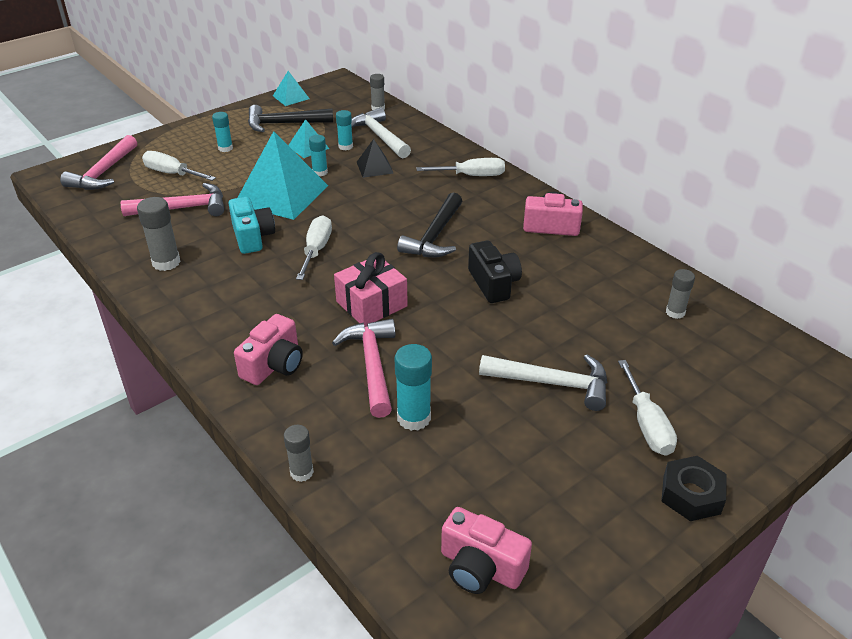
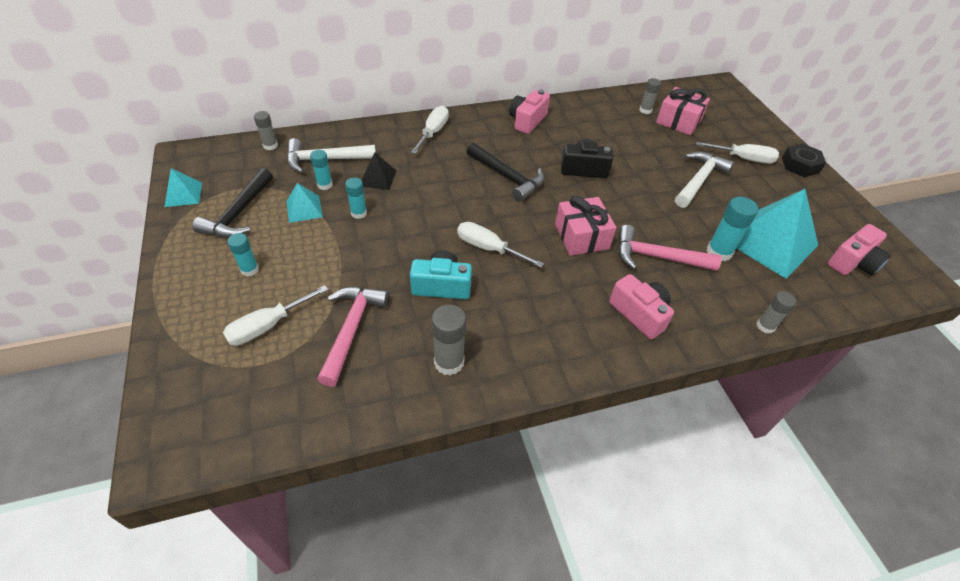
camera: 70 degrees left, 10 degrees up
(104, 172) = (208, 394): pink hammer -> none
(281, 194) = (380, 248): turquoise pyramid -> turquoise pyramid (771, 242)
(680, 347) = (678, 121): none -> pink gift

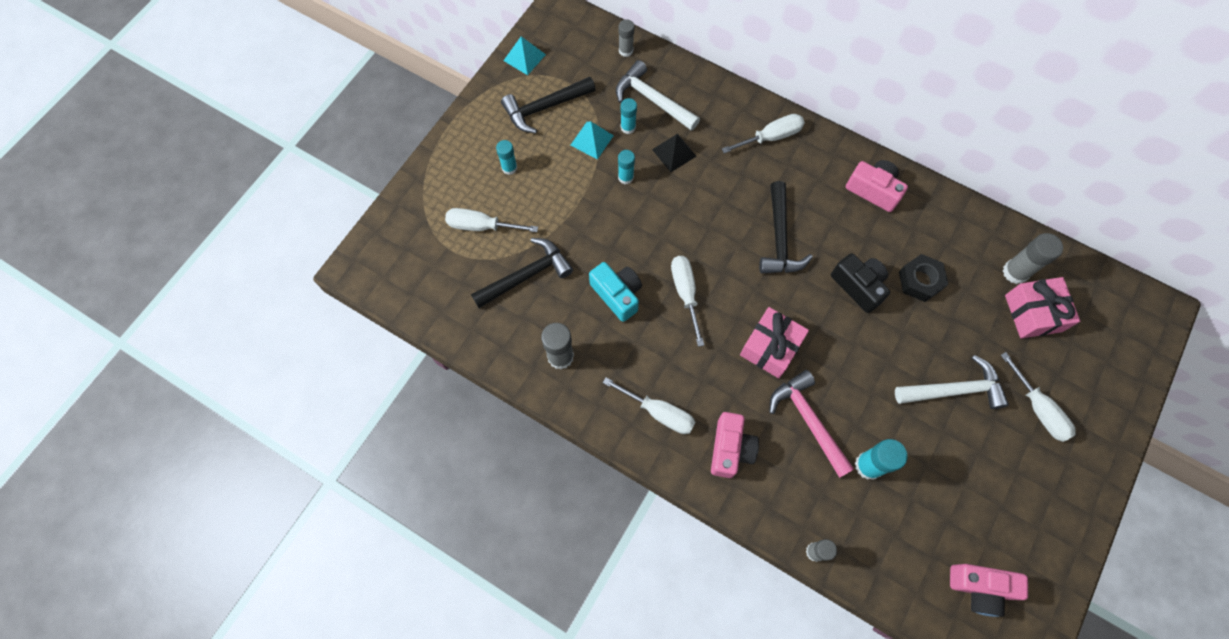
camera: 50 degrees right, 20 degrees up
(351, 330) = (526, 275): pink hammer -> black hammer
(527, 121) = (873, 190): pink camera -> pink camera turned 45 degrees clockwise
(567, 334) = (659, 412): none -> white screwdriver
(645, 110) = (1015, 272): grey glue stick -> grey glue stick, size x1.56
(771, 242) = (930, 502): turquoise pyramid -> none
(800, 165) = (1091, 468): black nut -> black nut (920, 281)

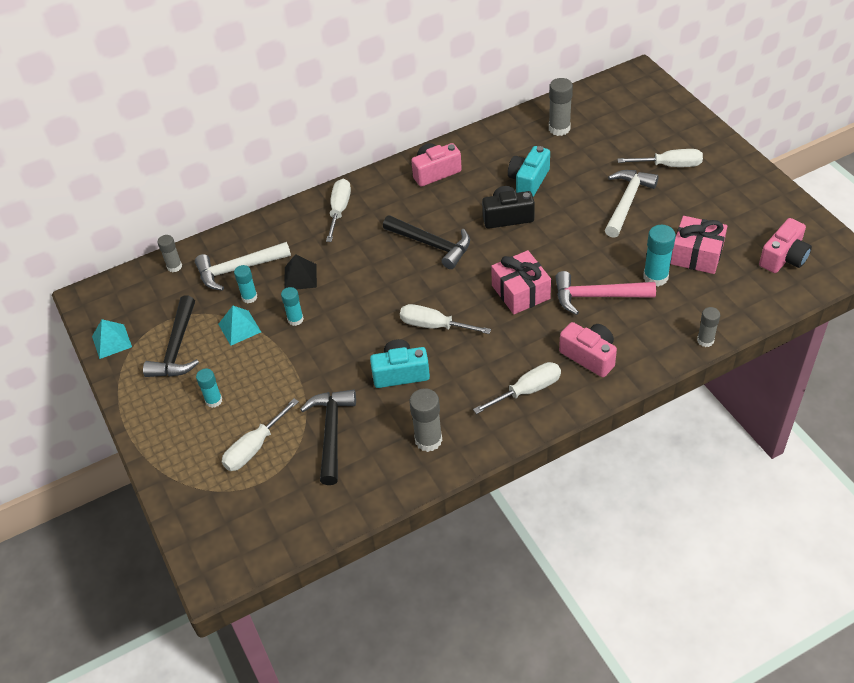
camera: 55 degrees left, 20 degrees down
(920, 281) = (528, 181): black nut -> turquoise camera
(1033, 313) = (597, 134): pink gift -> pink gift (696, 255)

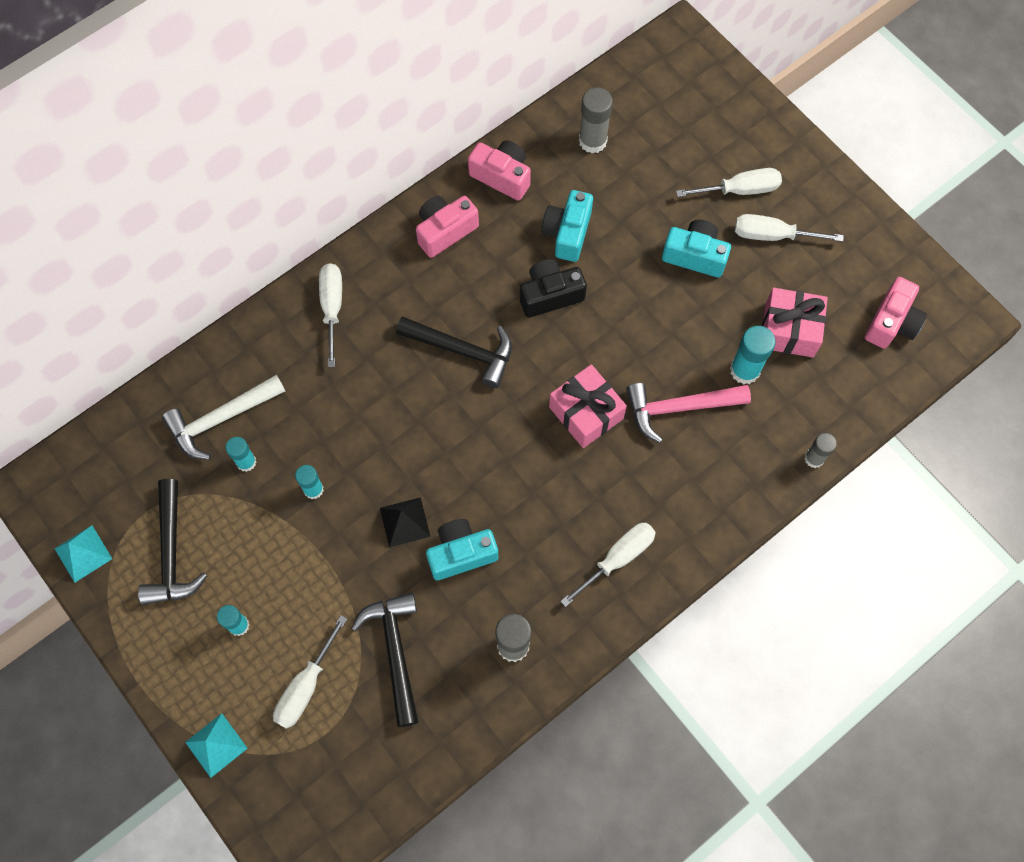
camera: 15 degrees left, 20 degrees up
(174, 266) = (135, 425): grey glue stick -> none
(239, 328) = (245, 511): turquoise pyramid -> turquoise pyramid (216, 745)
(300, 277) = (305, 422): black pyramid -> black pyramid (405, 522)
(434, 326) = (489, 477): white screwdriver -> white screwdriver (772, 235)
(589, 356) = (683, 499): pink camera -> pink camera (502, 176)
(627, 202) = (695, 256): white hammer -> turquoise camera

